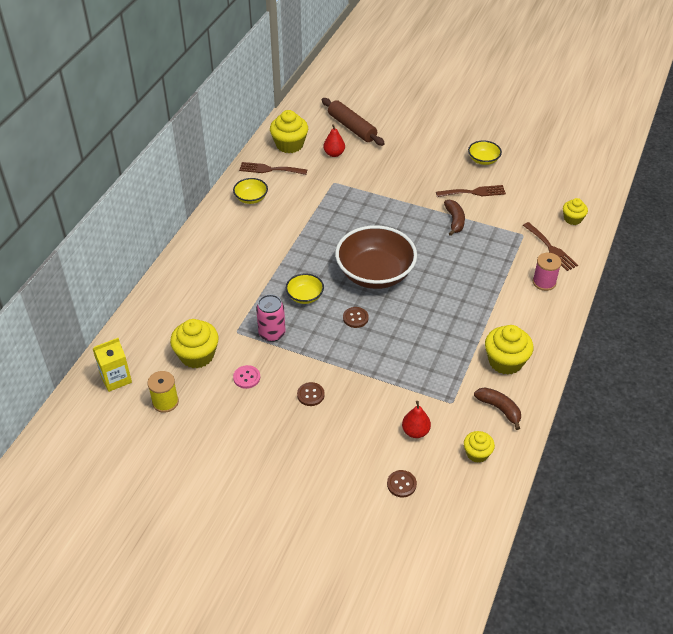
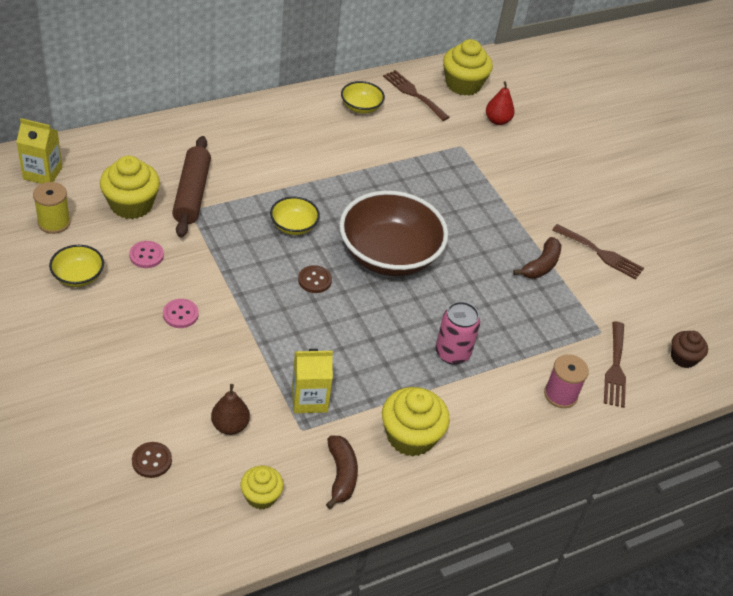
camera: 35 degrees right, 0 degrees up
(272, 333) = (219, 235): pink can -> pink can (452, 353)
(310, 395) = (180, 314): brown button -> pink button
(352, 127) = (549, 109): brown rolling pin -> brown rolling pin (192, 193)
(415, 431) = (230, 425): red pear -> brown pear
(435, 384) = (309, 399): none -> yellow carton
(483, 160) = (655, 230): yellow bowl -> yellow bowl (78, 276)
(572, 219) = (683, 358): yellow cupcake -> brown cupcake

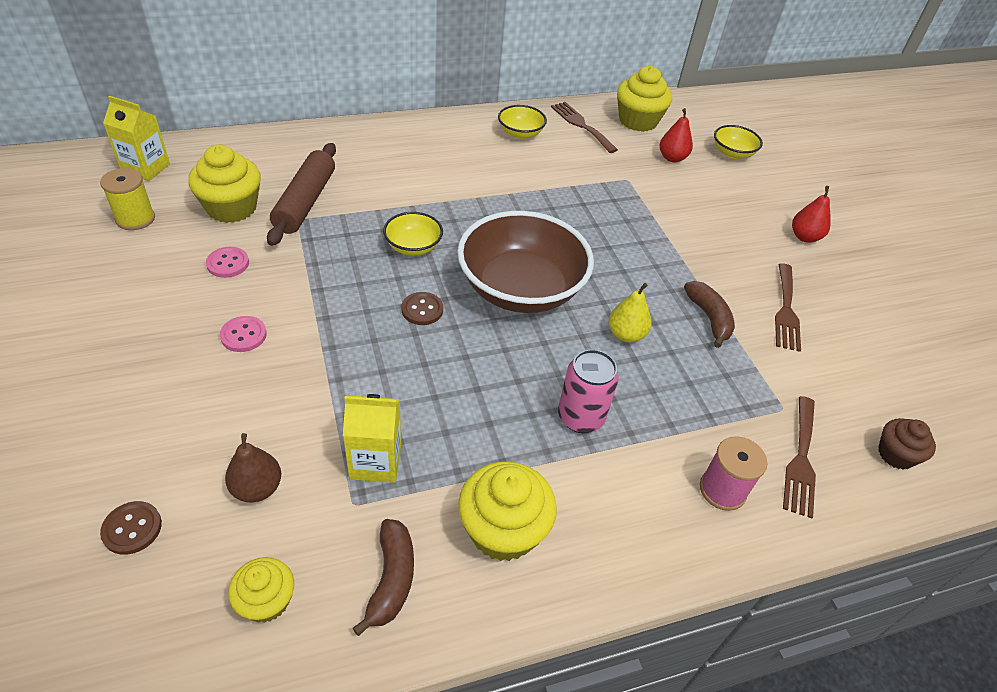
camera: 10 degrees right, 0 degrees up
(78, 276) = (137, 279): yellow bowl -> yellow bowl (732, 153)
(477, 285) = (626, 335): none -> yellow pear
(541, 265) = (709, 318): brown banana -> brown banana turned 60 degrees counterclockwise
(601, 253) = (786, 310): brown fork -> brown fork turned 60 degrees clockwise
(613, 187) = (804, 237): none -> red pear

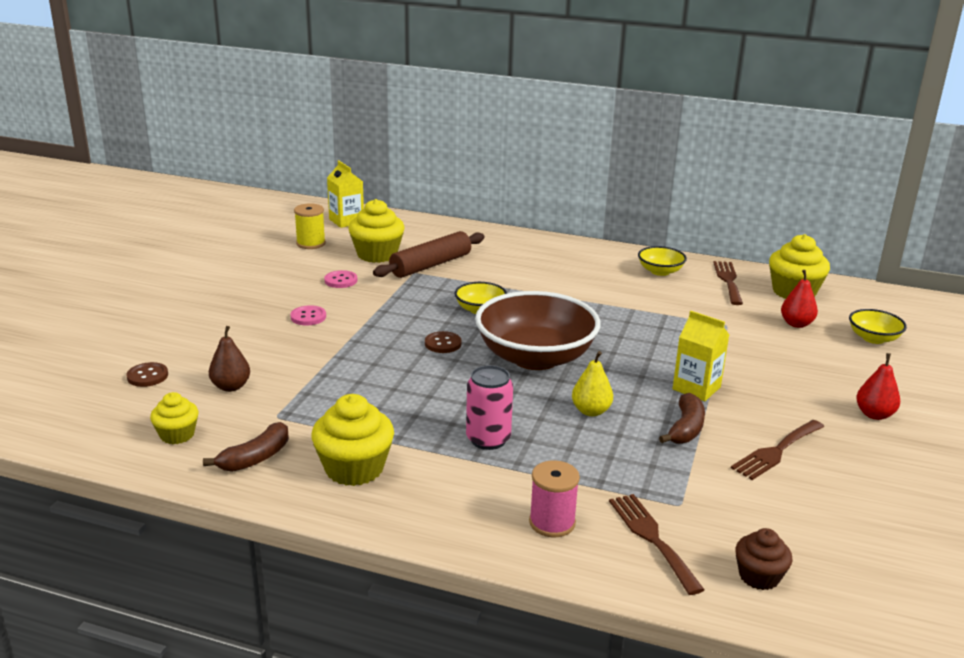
camera: 40 degrees right, 20 degrees down
(375, 461) = (314, 403): yellow carton -> yellow carton (696, 388)
(801, 460) = (652, 538): brown fork -> brown fork turned 105 degrees clockwise

